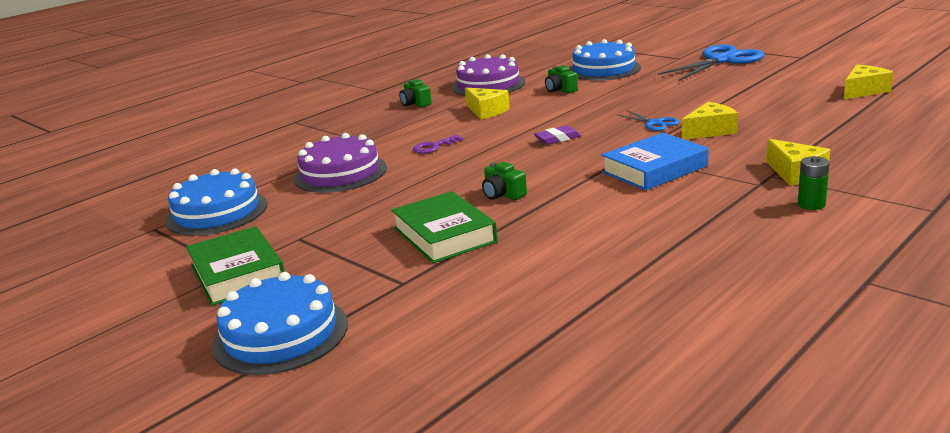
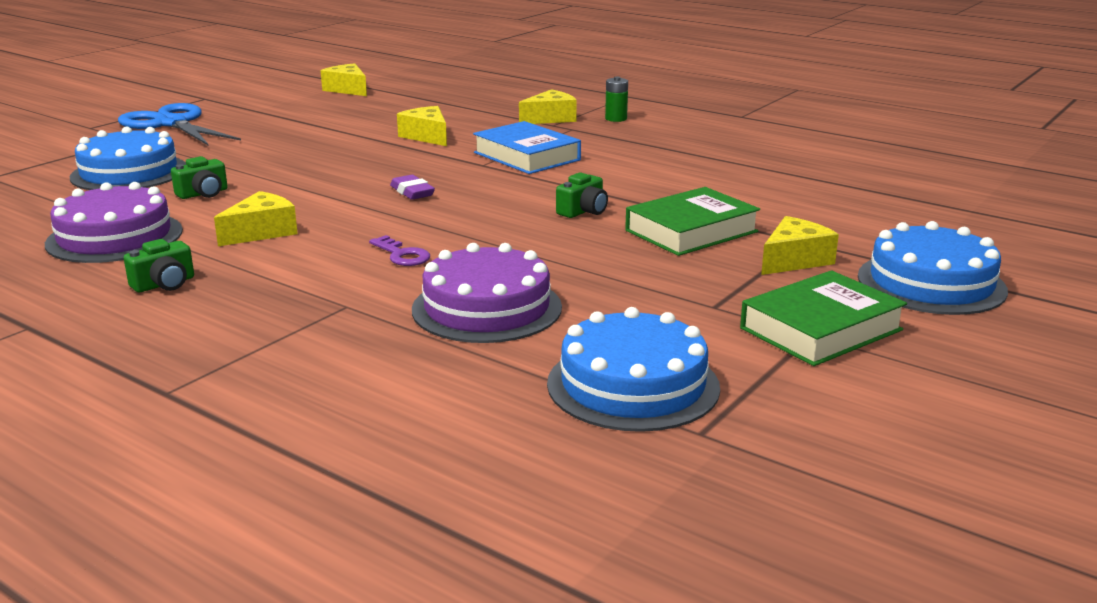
camera: 100 degrees left, 0 degrees up
(362, 275) = (794, 260): none -> yellow cheese
(655, 123) = (387, 154): blue scissors -> none

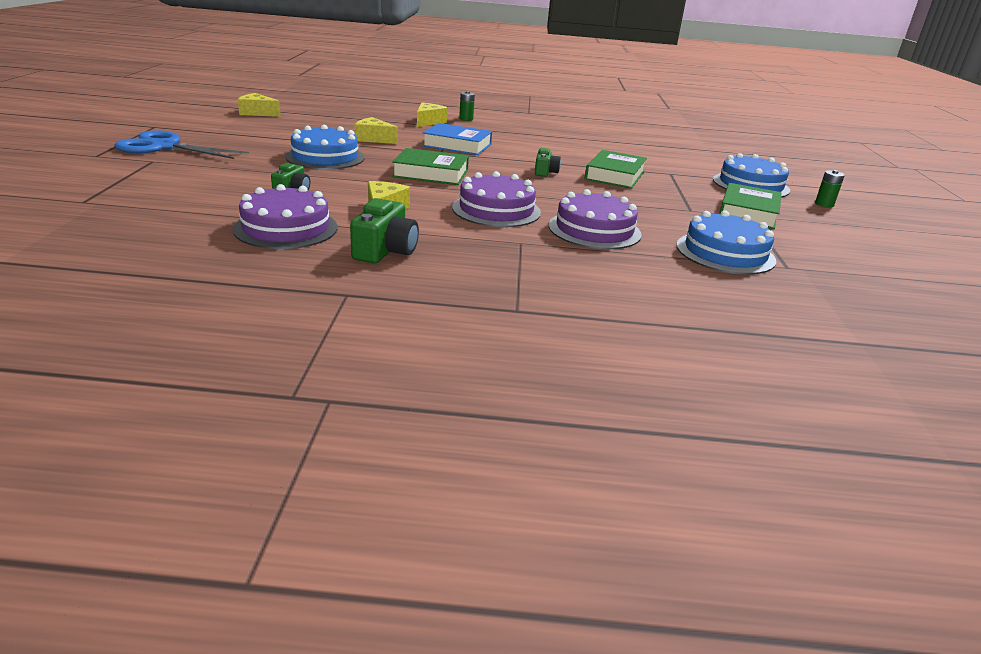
camera: 35 degrees left, 5 degrees up
(129, 172) = (203, 184): blue cake -> blue cake (325, 157)
(164, 284) = (385, 251): green camera -> green camera, size x1.57
(402, 255) = (496, 210): purple key -> purple cake
(412, 192) = (431, 173): purple eraser -> green book
(794, 260) = (683, 183): yellow cheese -> none
(1027, 343) = (824, 204): none -> green battery

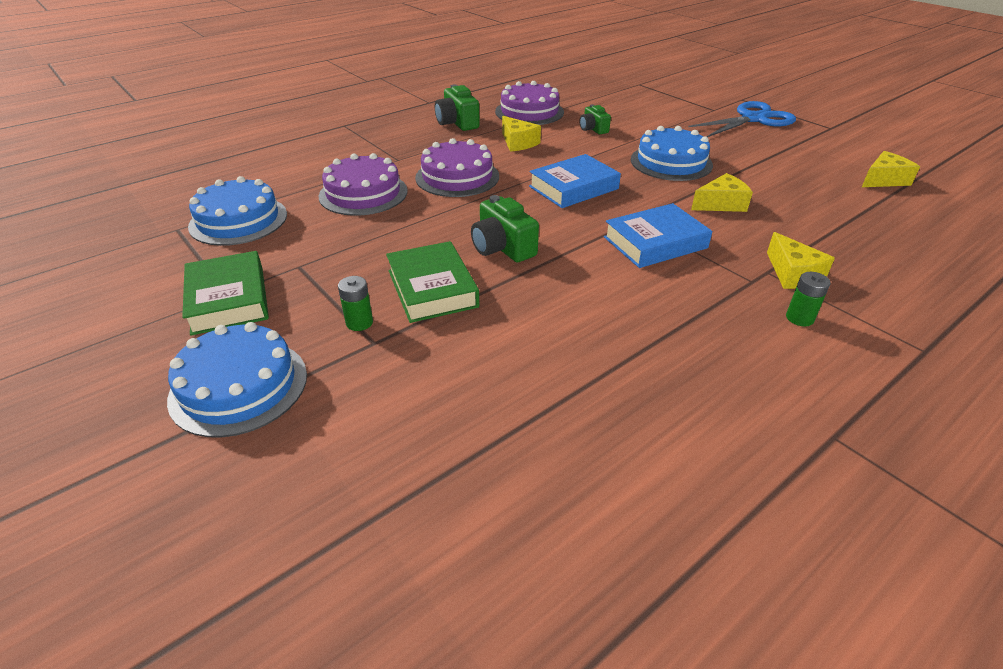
camera: 140 degrees right, 10 degrees up
(431, 173) = (573, 188): green book -> blue book
(545, 172) = (502, 247): green camera -> green camera, size x1.57
(824, 204) = (108, 393): green battery -> green battery (359, 322)

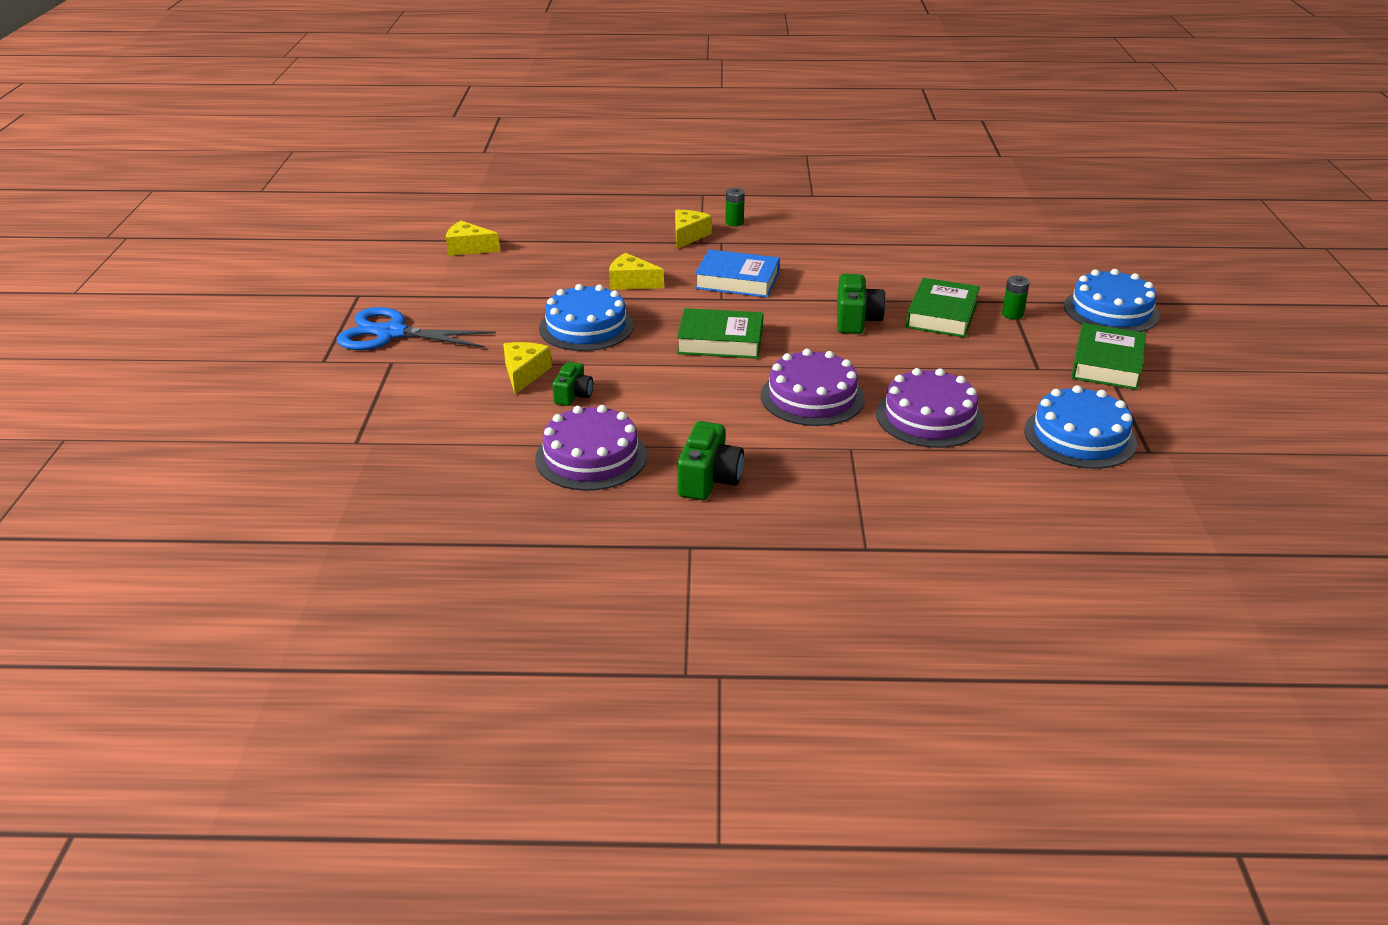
camera: 140 degrees left, 5 degrees down
(518, 143) = (686, 413): yellow cheese -> yellow cheese (524, 373)
(573, 188) = (720, 341): blue book -> green book

